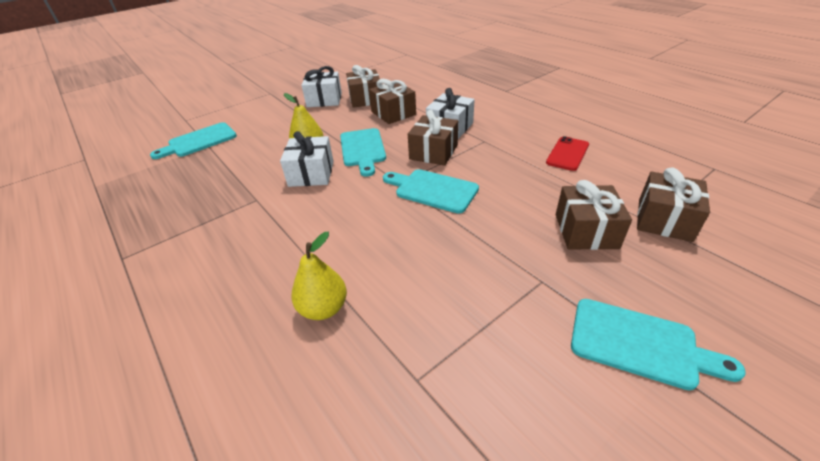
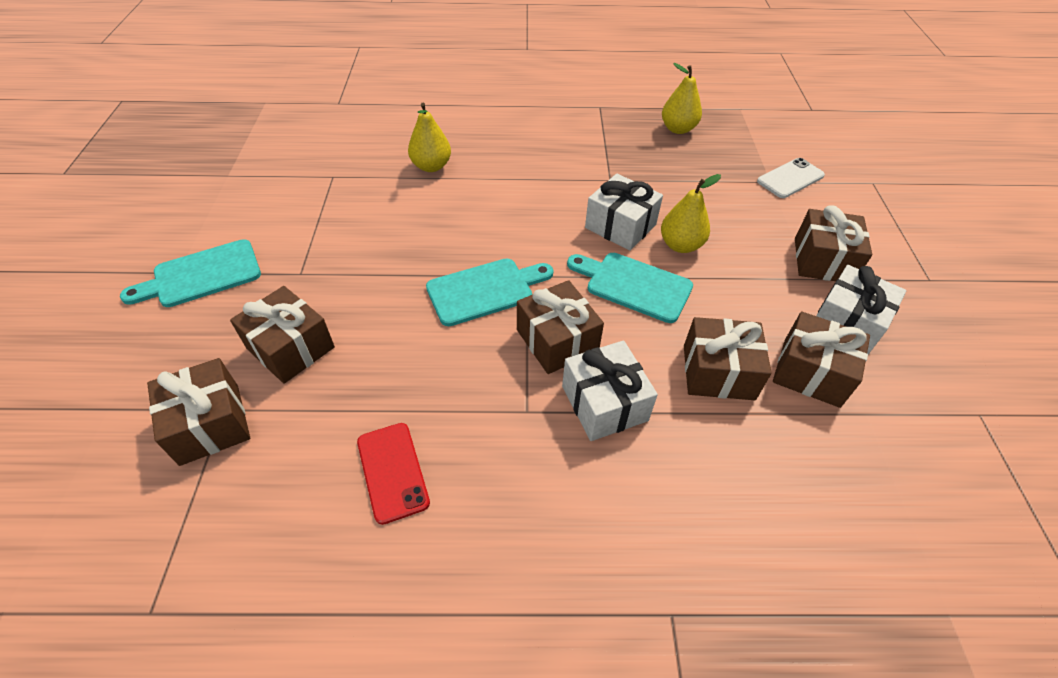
camera: 125 degrees right, 10 degrees up
(149, 200) = (678, 129): none -> yellow pear
(199, 141) = (790, 178): turquoise cutting board -> white phone
(280, 114) = (823, 260): none -> brown gift

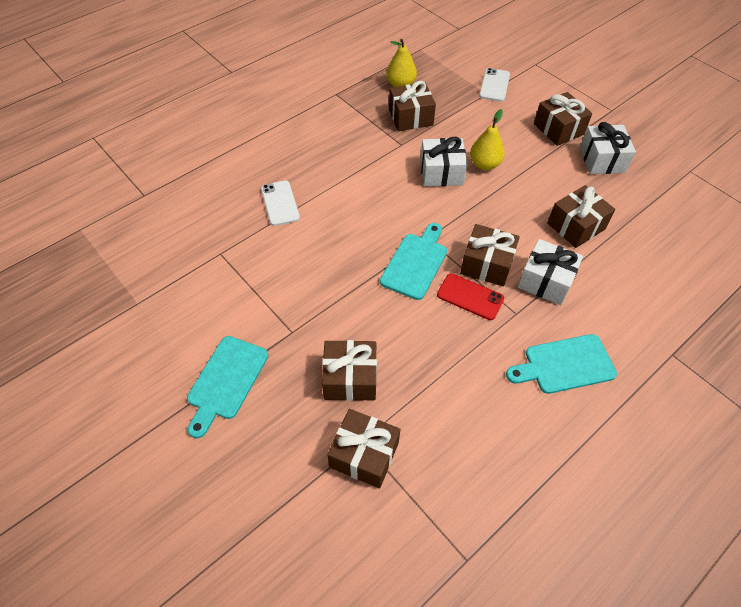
camera: 40 degrees left, 5 degrees up
(392, 472) = (492, 395): red phone -> red phone (470, 297)
(431, 166) = (280, 203): yellow pear -> white phone
(634, 285) = (488, 205): turquoise cutting board -> turquoise cutting board (565, 365)
(811, 372) = (612, 197): brown gift -> brown gift (410, 117)

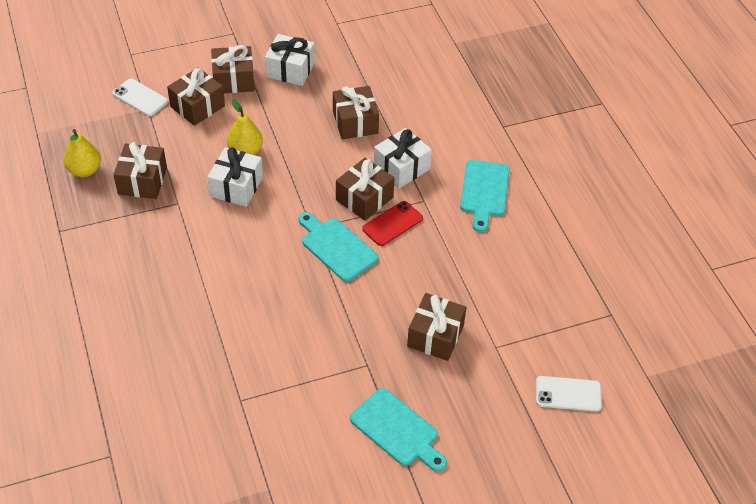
camera: 70 degrees left, 5 degrees down
(280, 203) = (200, 330): white phone -> white phone (568, 394)
(364, 455) = (508, 349): brown gift -> brown gift (197, 106)

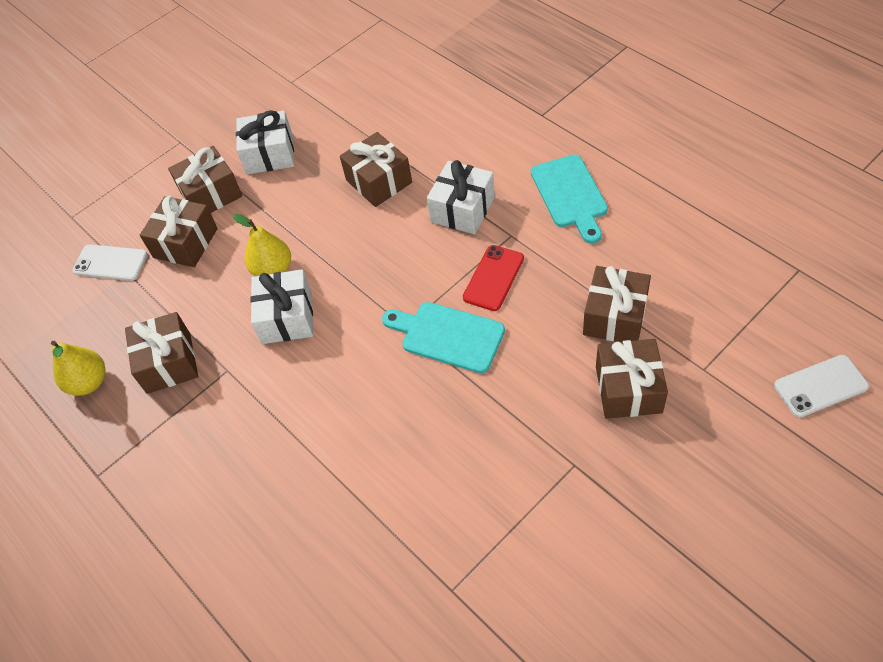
camera: 15 degrees left, 5 degrees up
(364, 199) = (443, 263): brown gift -> brown gift (615, 316)
(397, 430) = (663, 531): turquoise cutting board -> none

